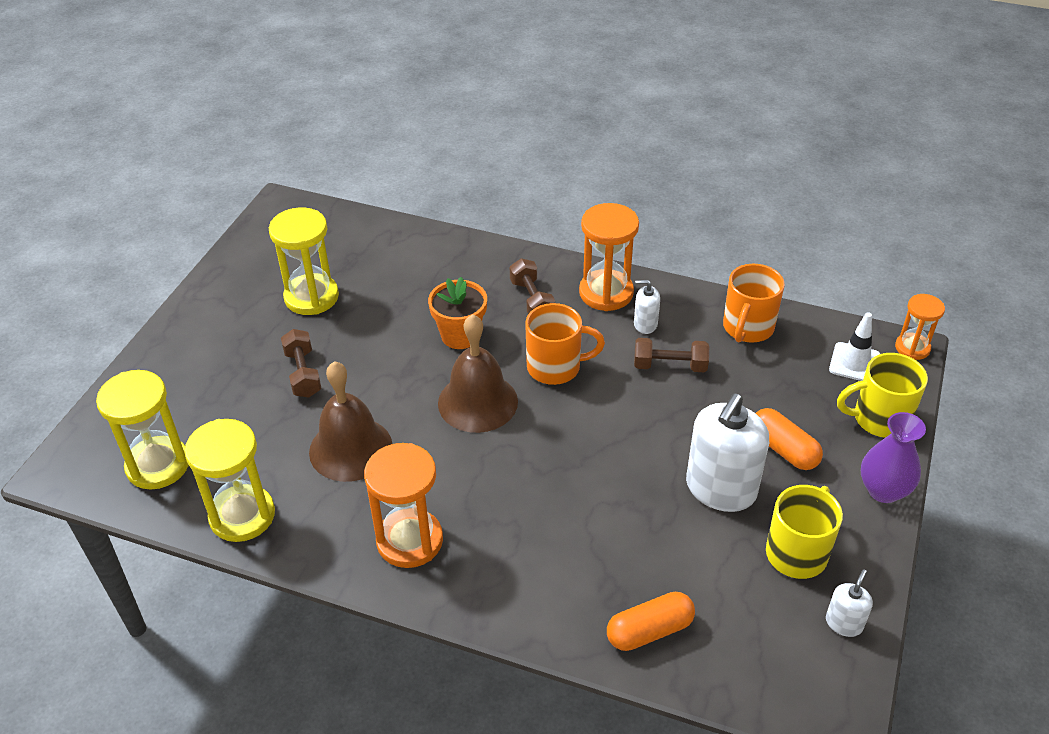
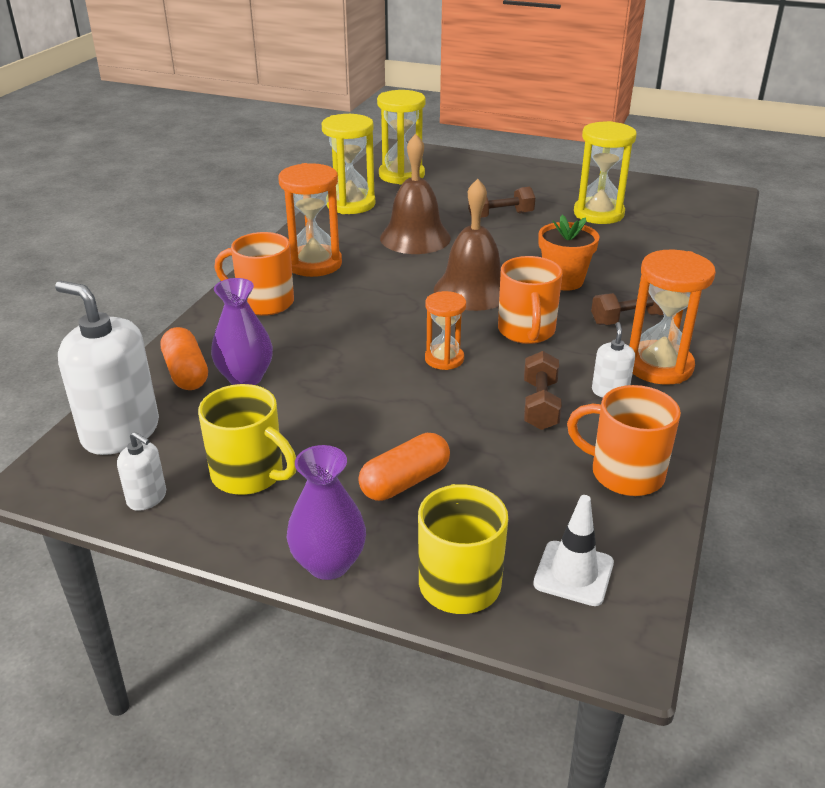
camera: 90 degrees right, 10 degrees down
(502, 580) = (264, 302): none -> orange mug
(653, 576) = (245, 378): none -> purple vase
(720, 489) = (348, 427): white soap dispenser -> white soap dispenser (120, 432)
(912, 348) = (622, 652): orange hourglass -> orange hourglass (444, 359)

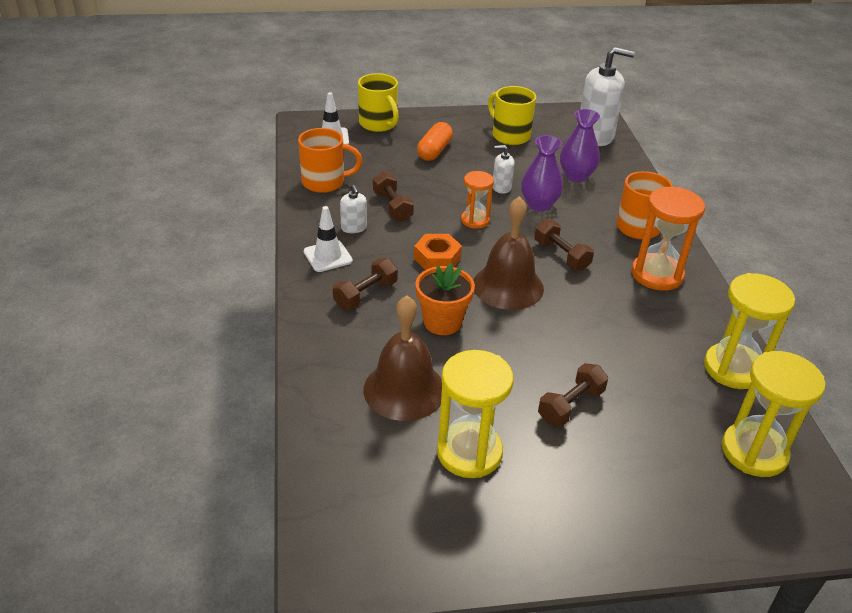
camera: 150 degrees right, 5 degrees up
(147, 498) = (541, 117): white soap dispenser -> white soap dispenser (501, 187)
(186, 372) = (612, 170): orange capsule -> none
(249, 475) = (509, 135): yellow mug -> yellow mug turned 45 degrees clockwise
(328, 563) = (437, 117): purple vase -> purple vase (539, 204)
(386, 300) = (561, 255): none -> brown dumbbell
(415, 238) = (616, 336): brown bell -> brown bell (404, 389)
(526, 331) = (437, 258): orange mug -> orange nut
(659, 366) = (328, 256): orange hourglass -> white traffic cone

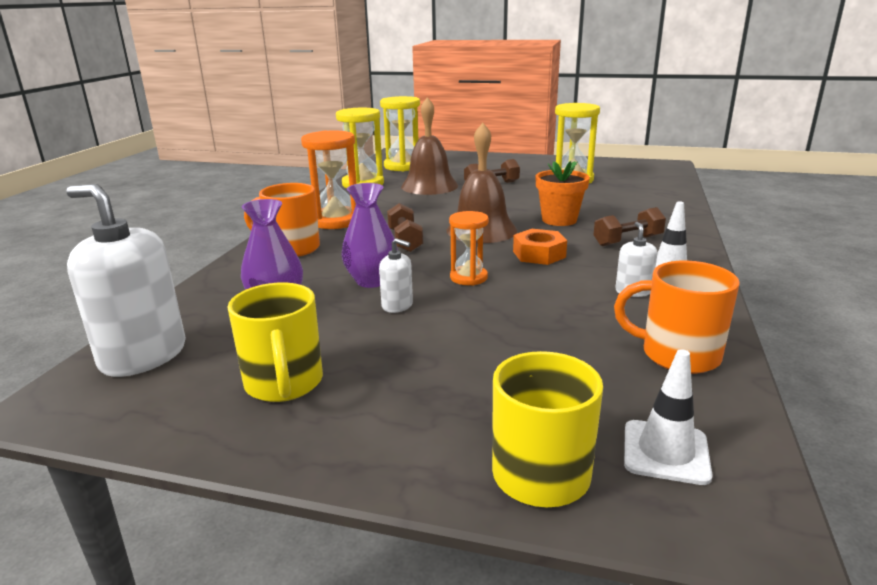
camera: 155 degrees left, 15 degrees down
(392, 207) = (571, 306): brown dumbbell -> none
(404, 389) = (606, 199): brown bell -> brown bell (429, 186)
(434, 151) = (453, 378): orange capsule -> none

